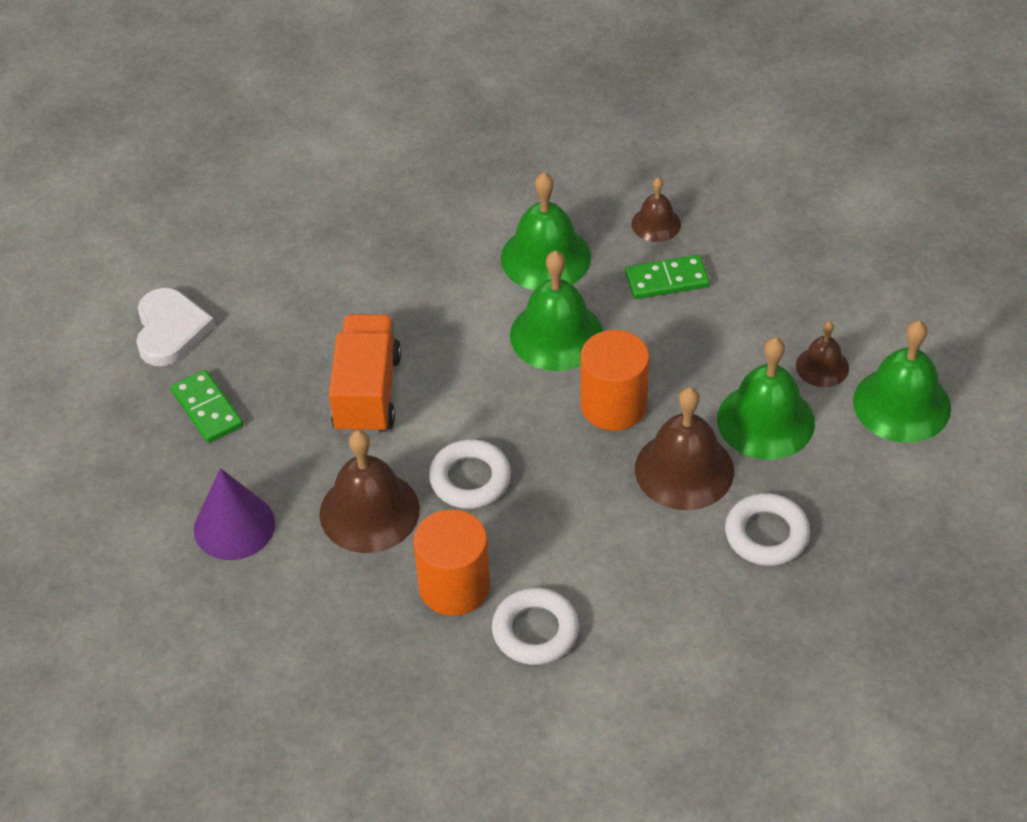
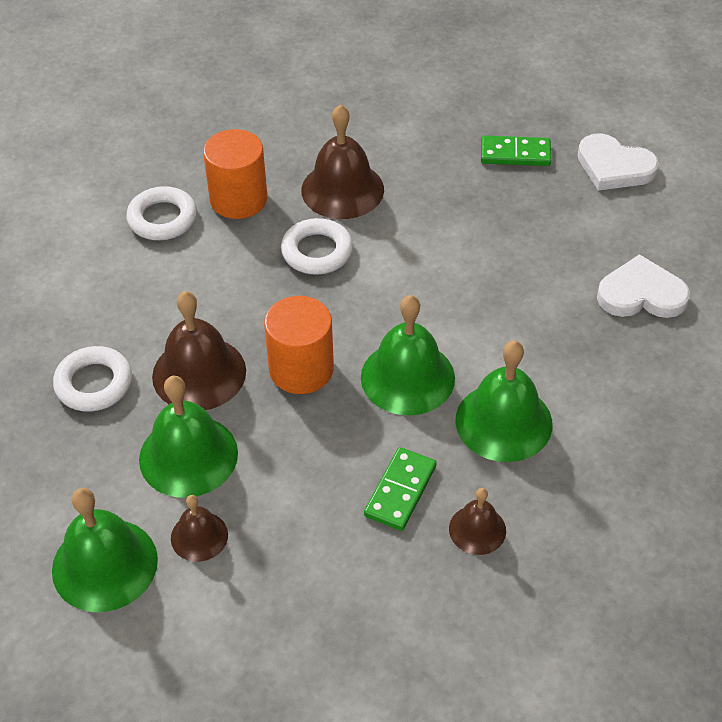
camera: 125 degrees right, 0 degrees up
(234, 526) = (396, 125): purple cone -> none
(331, 242) = (641, 294): none -> white heart
(367, 393) = (452, 238): orange truck -> none

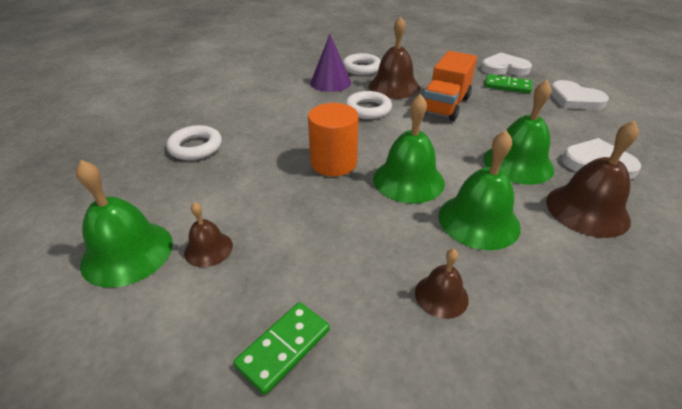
camera: 15 degrees right, 10 degrees down
(162, 218) = (283, 84): white ring -> white ring (361, 68)
(188, 455) = (231, 196): green bell -> green bell (518, 163)
(199, 373) = (264, 153): brown bell -> brown bell (587, 210)
(238, 199) = (330, 82): orange cylinder -> purple cone
(400, 491) = (380, 251): green domino -> green domino (283, 347)
(429, 219) = (445, 105): none -> orange truck
(506, 108) = (504, 68): none -> white heart

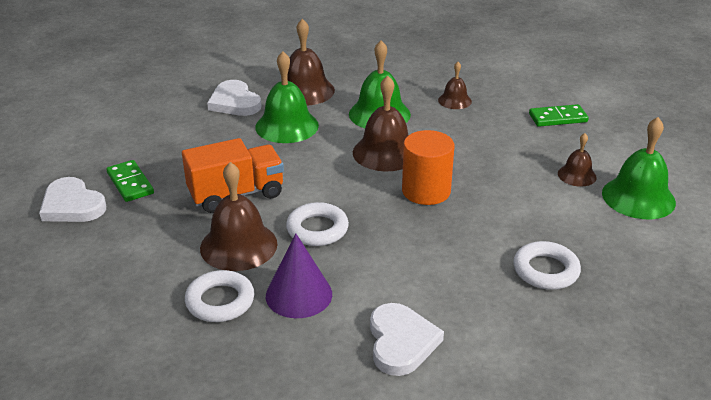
camera: 140 degrees left, 5 degrees down
(408, 180) = (385, 152): green bell -> brown bell
(574, 99) = (115, 141): white heart -> white heart (401, 342)

